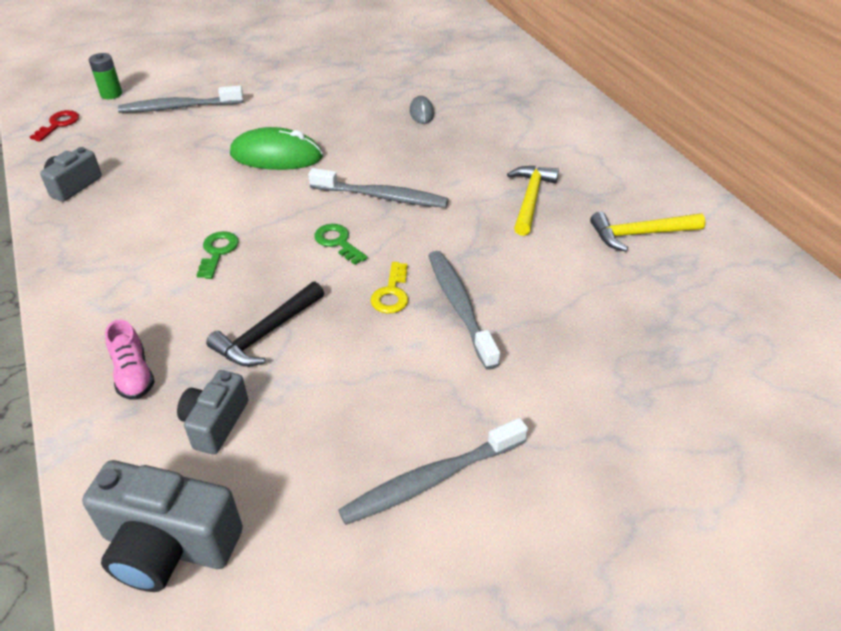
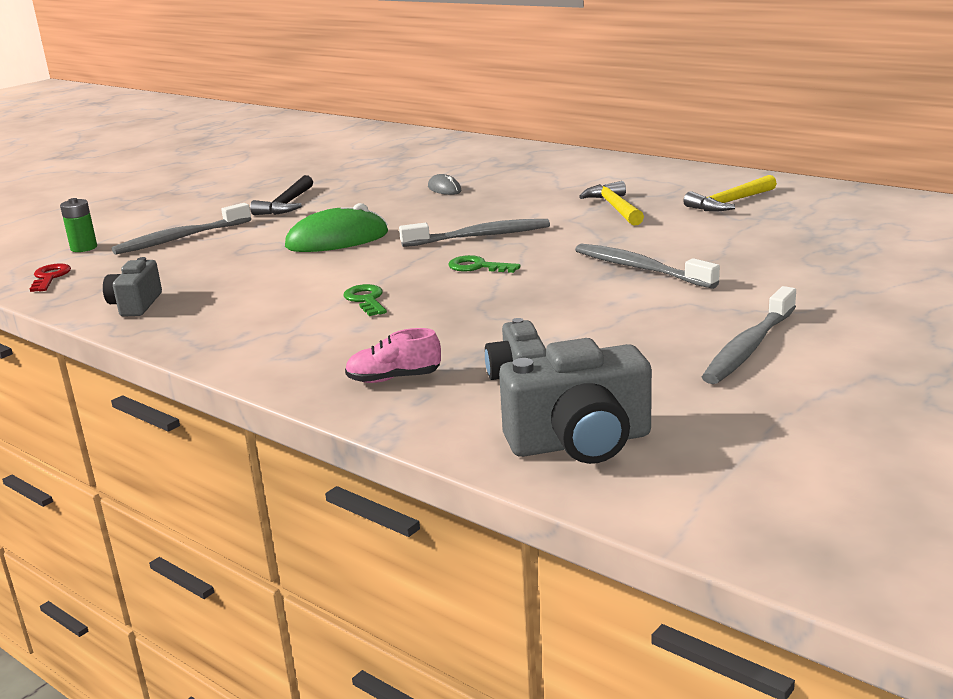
camera: 25 degrees left, 20 degrees down
(133, 374) = (394, 379): pink shoe -> pink shoe turned 135 degrees clockwise
(267, 333) = (489, 324): black hammer -> black hammer (287, 204)
(391, 293) = (570, 278): yellow key -> none

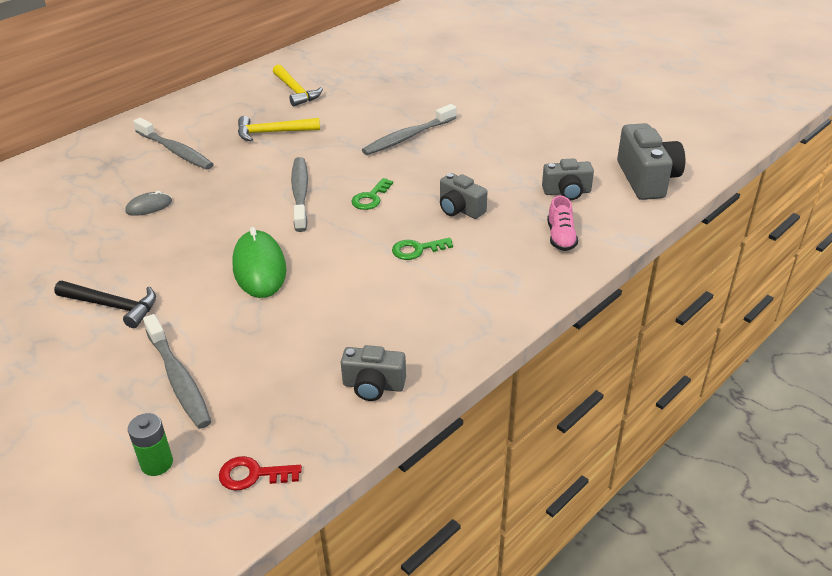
camera: 85 degrees left, 15 degrees up
(459, 313) = (460, 209): none -> grey camera
(749, 347) = (540, 120): grey toothbrush -> grey toothbrush (175, 151)

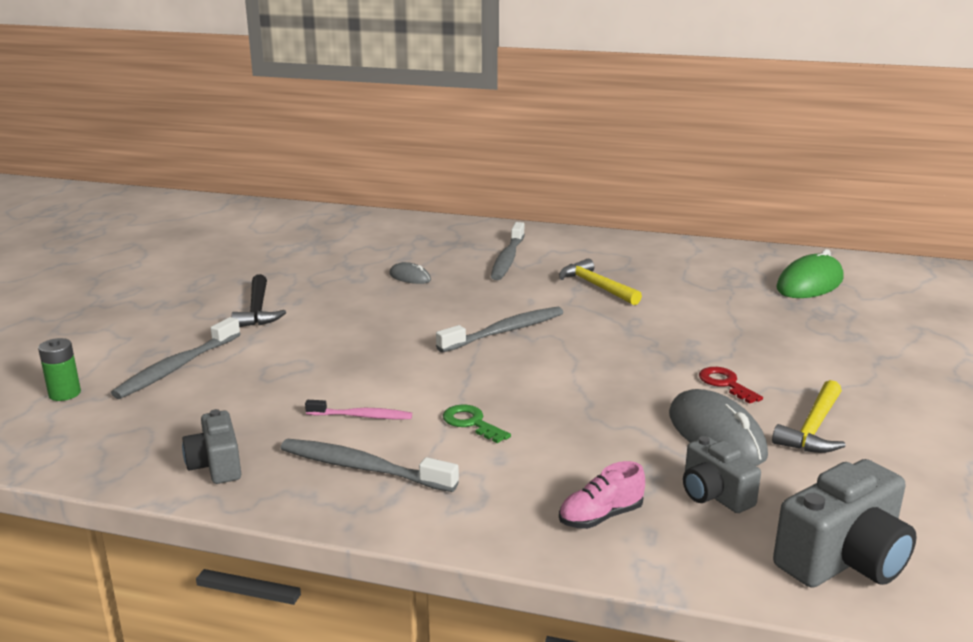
camera: 60 degrees right, 15 degrees down
(253, 475) = (62, 441): red key -> red key (725, 384)
(259, 268) = (362, 351): green mouse -> green mouse (809, 284)
(295, 91) = (689, 272): yellow hammer -> yellow hammer (813, 428)
(364, 295) = (361, 416): none -> pink toothbrush
(371, 198) = (540, 368): green key -> none
(408, 137) = (690, 353): grey toothbrush -> grey toothbrush (363, 468)
(460, 209) = (580, 427): grey camera -> none
(508, 167) = (716, 434): none -> grey mouse

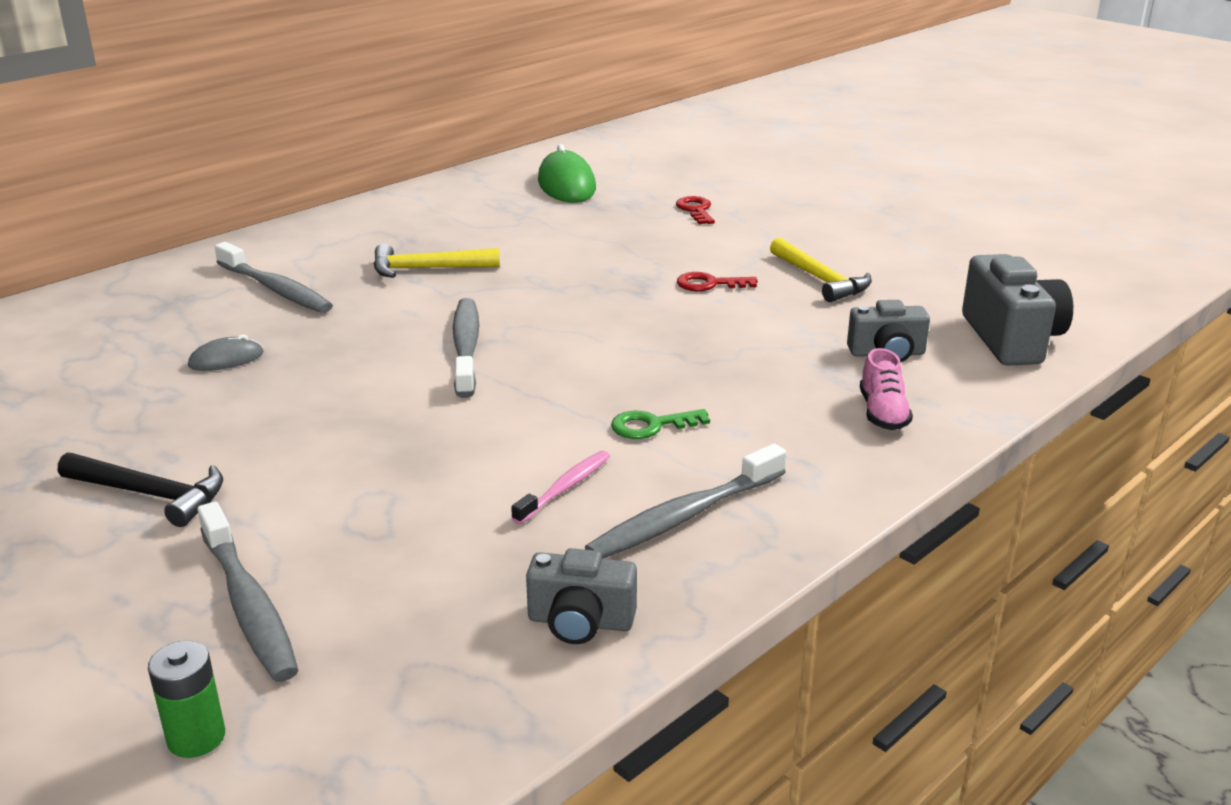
camera: 60 degrees left, 5 degrees up
(716, 434) = (793, 319): grey mouse -> none
(857, 341) = (696, 210): none -> red key

